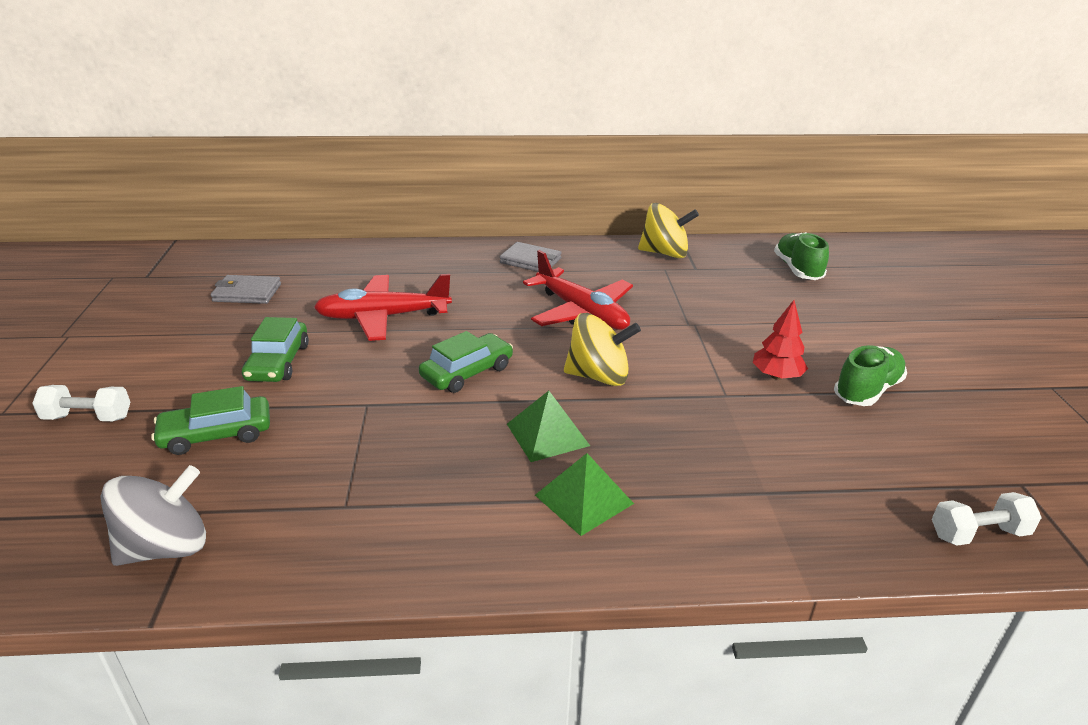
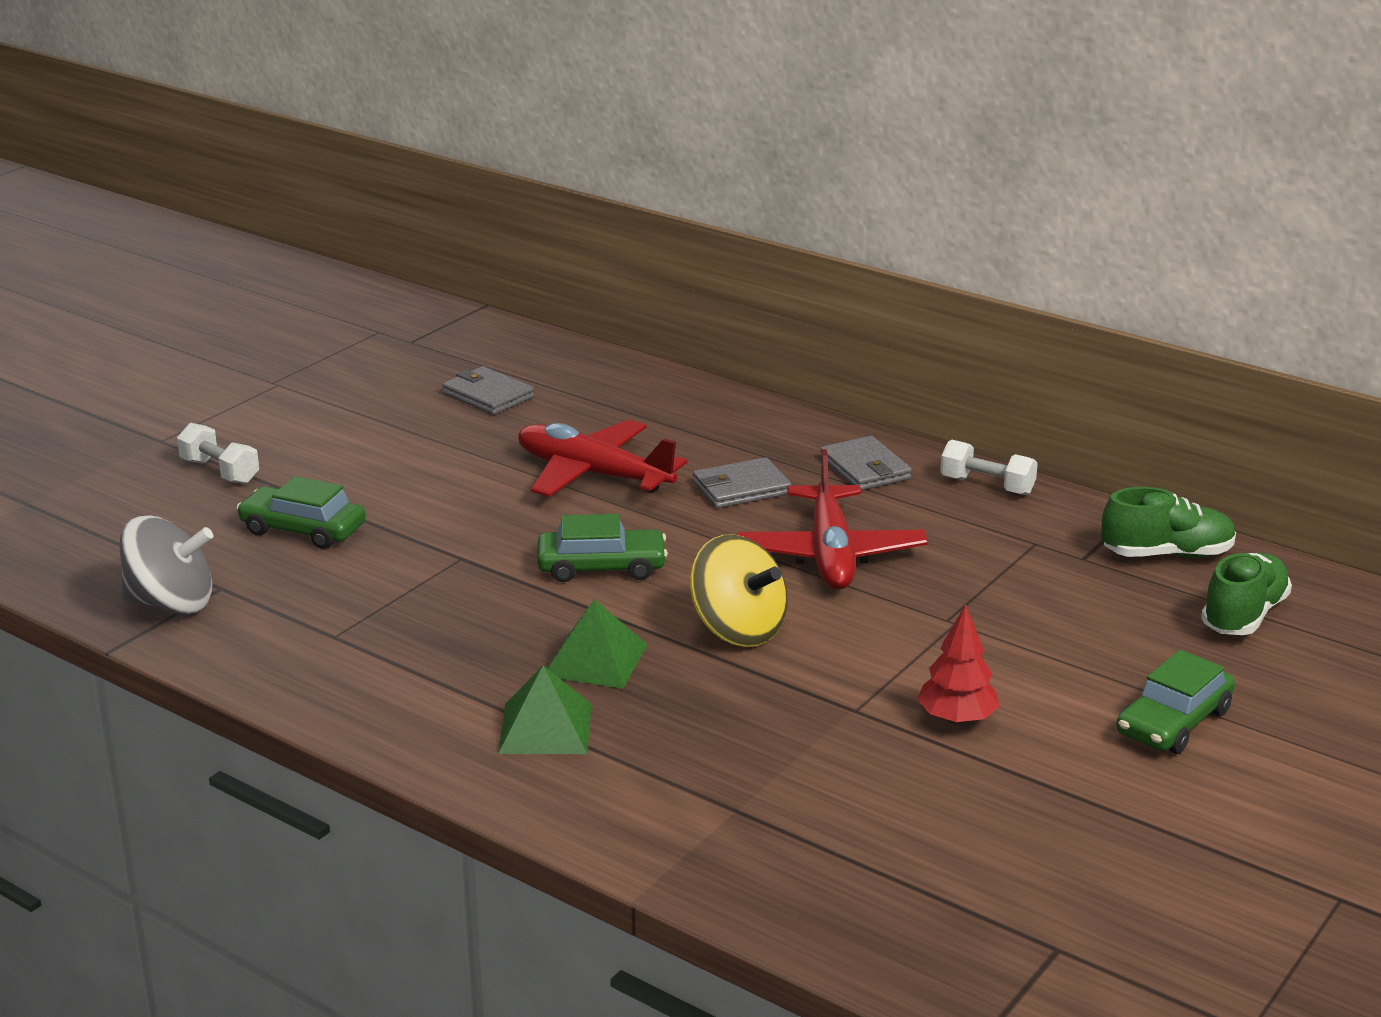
camera: 40 degrees right, 5 degrees down
(278, 362) = (431, 483): green car -> green car (1173, 722)
(481, 294) = (741, 488): none -> grey wallet
(664, 253) = (1072, 523): yellow spinning top -> none
(867, 390) = (1049, 783): green shoe -> green shoe (1167, 554)
(978, 533) = (906, 953): white dumbbell -> white dumbbell (987, 486)

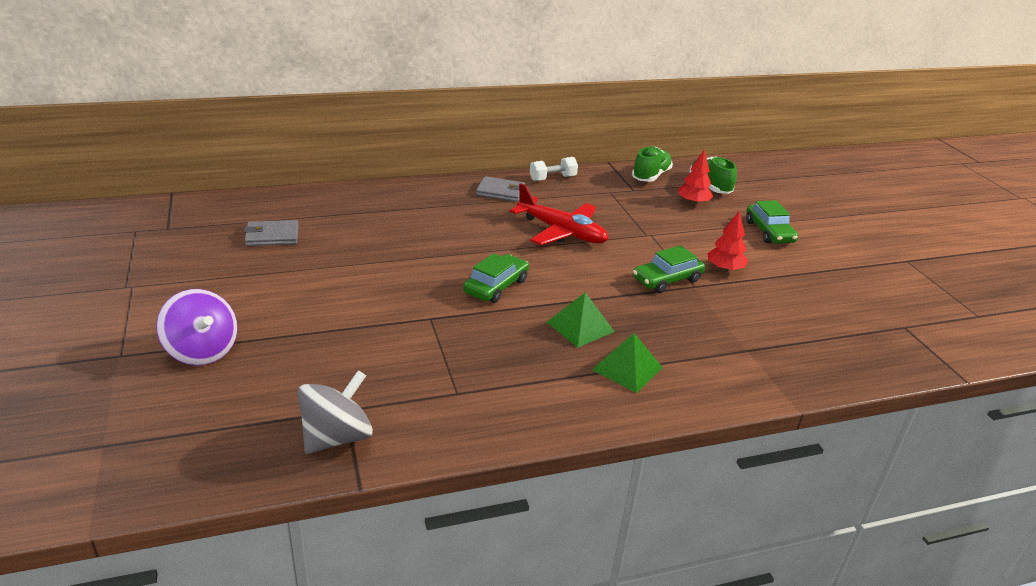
camera: 55 degrees left, 5 degrees up
(220, 471) = (202, 351): white dumbbell -> purple spinning top
(303, 529) = (322, 352): green car -> green car (667, 279)
(593, 474) = (403, 248): red plane -> none
(738, 629) = (597, 280): yellow spinning top -> none
(741, 488) = (475, 223): grey wallet -> none
(1143, 621) = (693, 202): none -> red tree

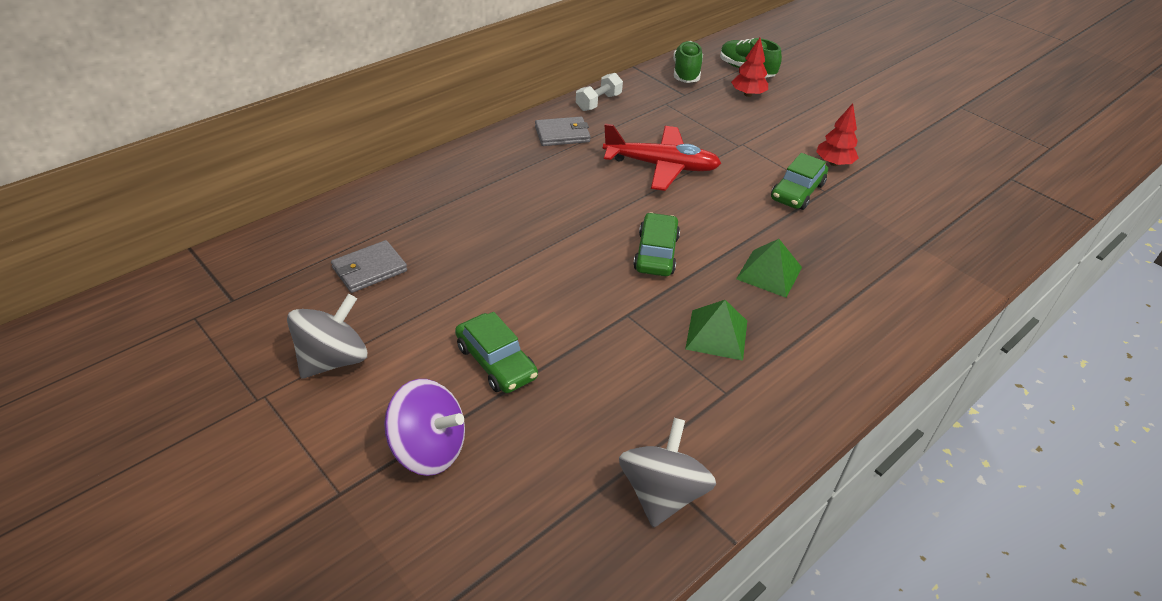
camera: 25 degrees left, 10 degrees up
(195, 280) = (333, 359): none -> grey spinning top
(627, 368) = (845, 304): green pyramid -> green pyramid (716, 334)
(769, 232) = (836, 109): green car -> green car (496, 362)

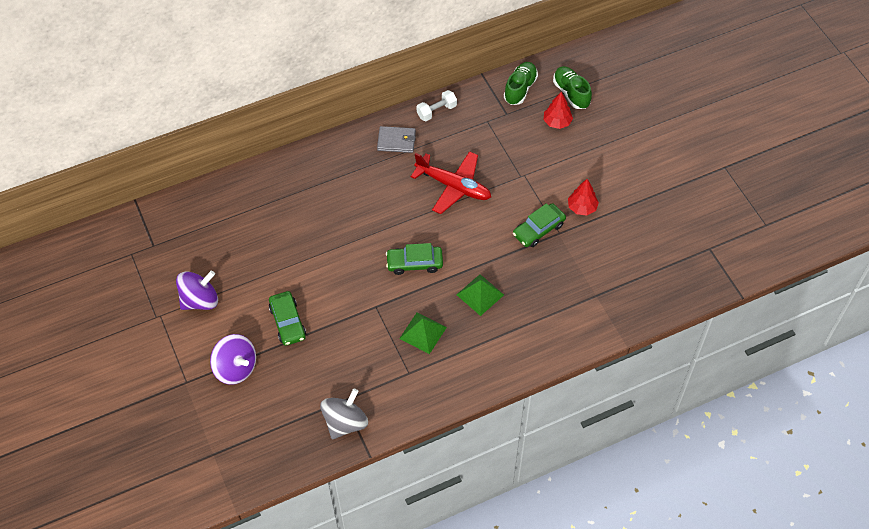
camera: 20 degrees right, 15 degrees up
(333, 359) = (200, 300): grey spinning top -> purple spinning top
(369, 269) = (234, 239): grey wallet -> none
(656, 253) = (414, 263): green car -> green car turned 120 degrees counterclockwise

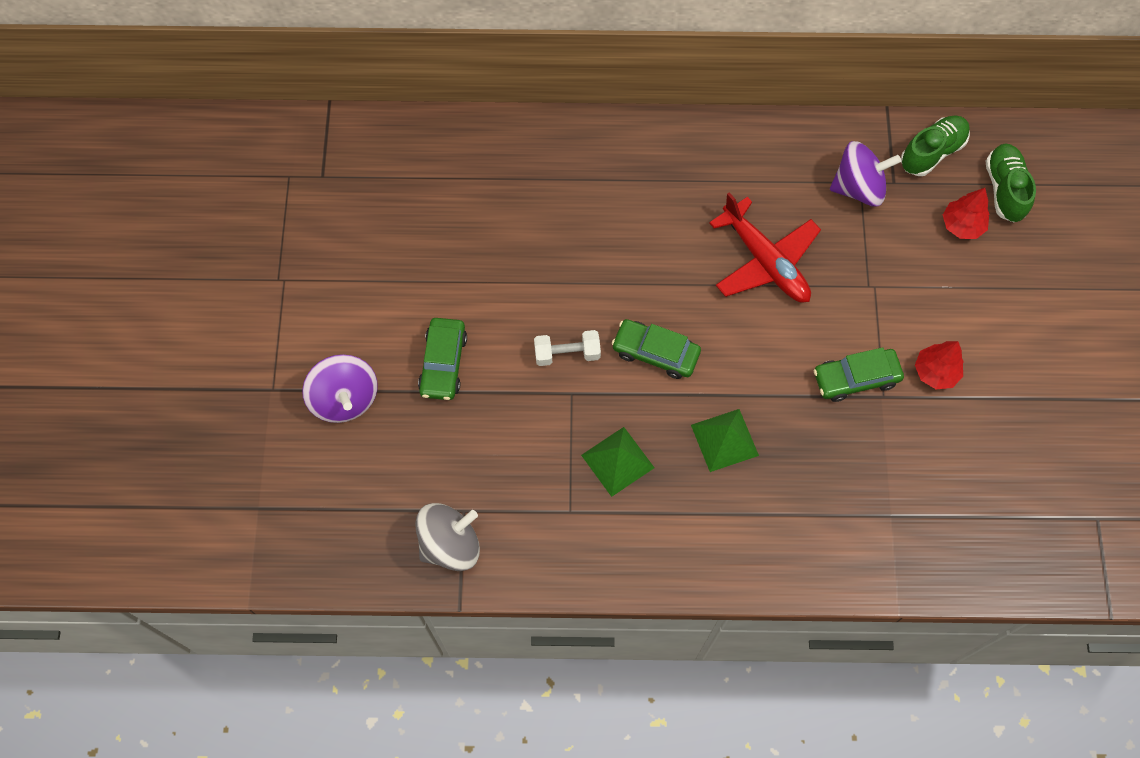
camera: 25 degrees right, 10 degrees up
(200, 300) = (345, 280): purple spinning top -> purple spinning top (858, 188)
(396, 141) = (717, 160): grey wallet -> none
(436, 111) = (795, 138): white dumbbell -> white dumbbell (567, 353)

